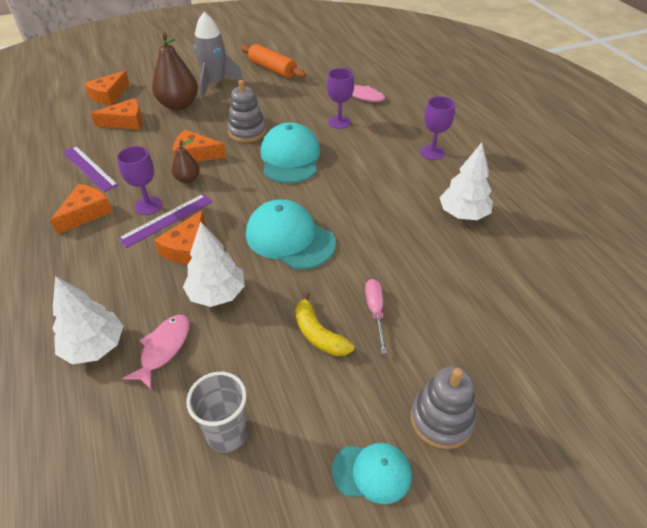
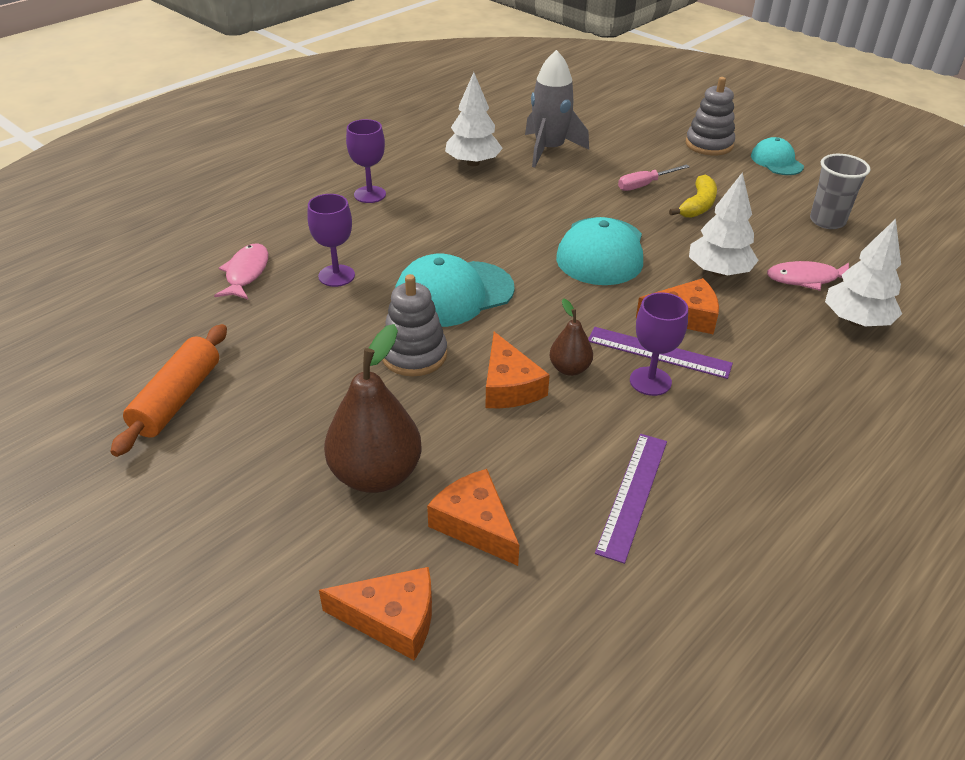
camera: 115 degrees left, 5 degrees down
(86, 213) = (718, 436): orange cheese -> none
(215, 84) = (268, 458): grey rocket -> grey rocket (549, 150)

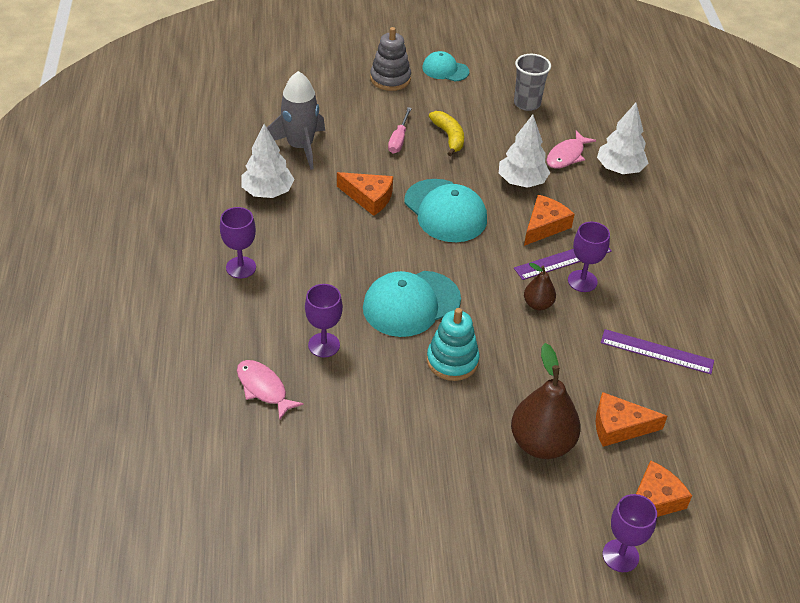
camera: 50 degrees left, 5 degrees up
(177, 399) = (373, 499): orange rolling pin -> none
(274, 634) = (620, 556): none -> purple goblet
(414, 355) = (452, 361): grey stacking toy -> turquoise stacking toy
(453, 294) = (411, 304): turquoise cap -> turquoise cap turned 45 degrees clockwise
(509, 386) = (525, 339): orange cheese -> orange cheese (369, 197)
(633, 494) = (657, 351): purple ruler -> purple ruler turned 45 degrees counterclockwise

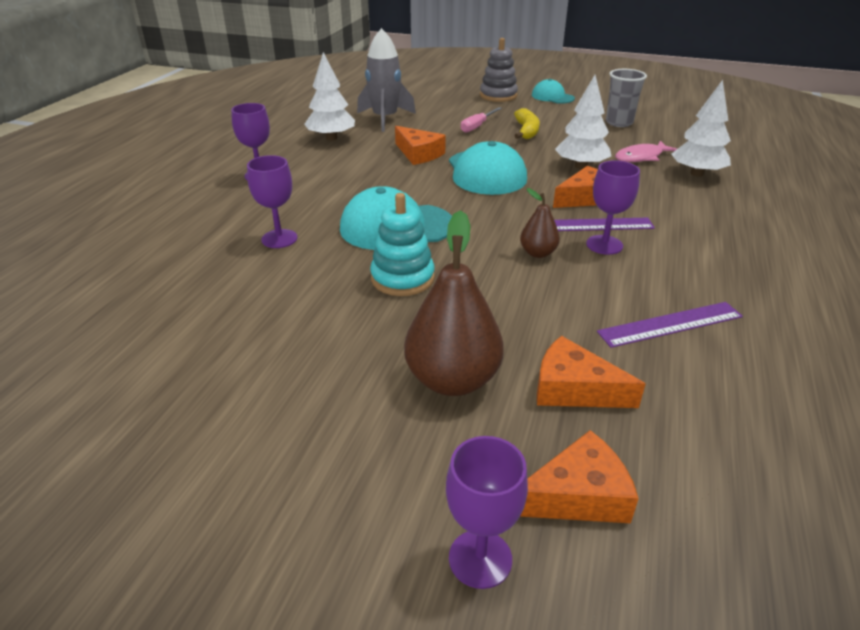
camera: 25 degrees right, 10 degrees down
(263, 388) = (187, 258): pink fish -> none
(657, 351) = (670, 324): purple ruler -> purple ruler turned 60 degrees counterclockwise

